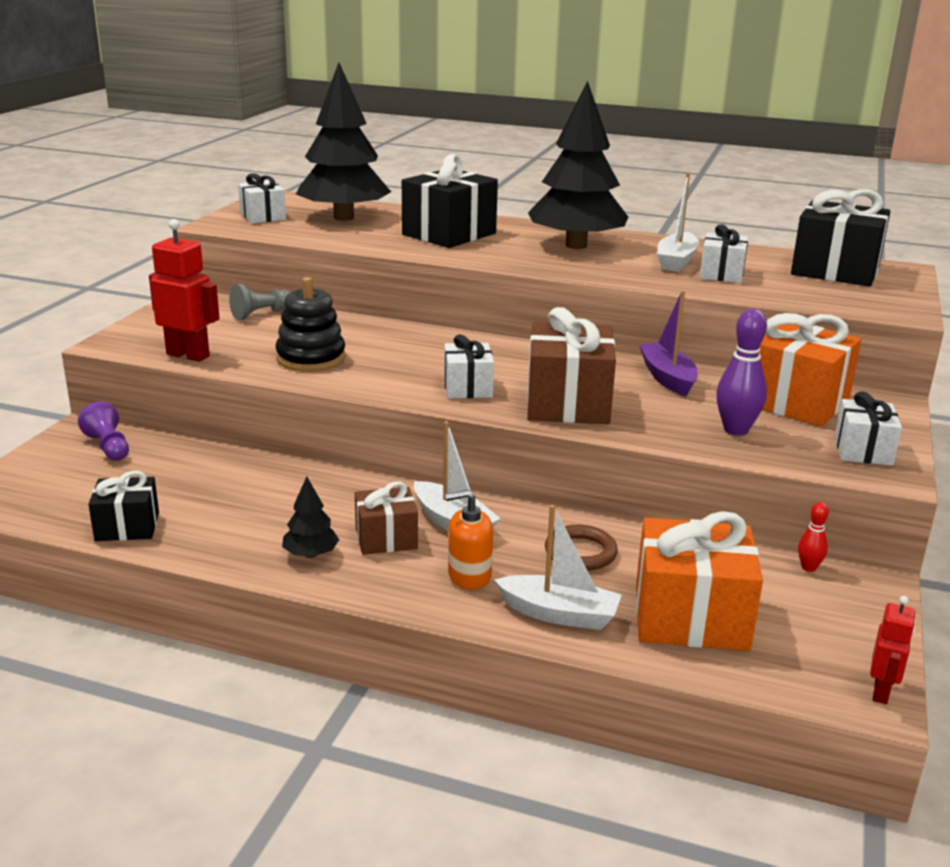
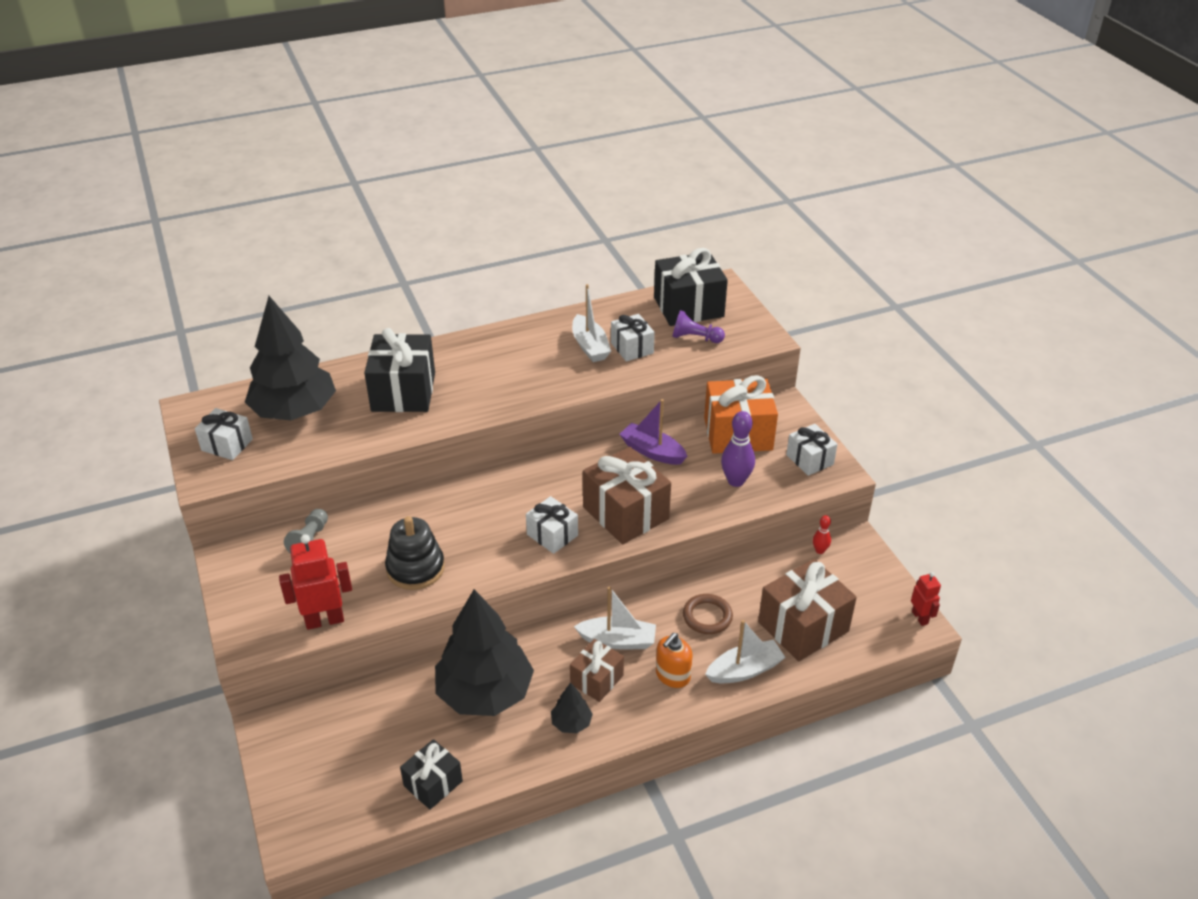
camera: 40 degrees left, 15 degrees up
(108, 447) = (314, 728): purple pawn -> purple pawn (695, 338)
(576, 246) = (507, 360): black tree -> black tree (485, 693)
(690, 617) = (803, 626): orange gift -> brown gift

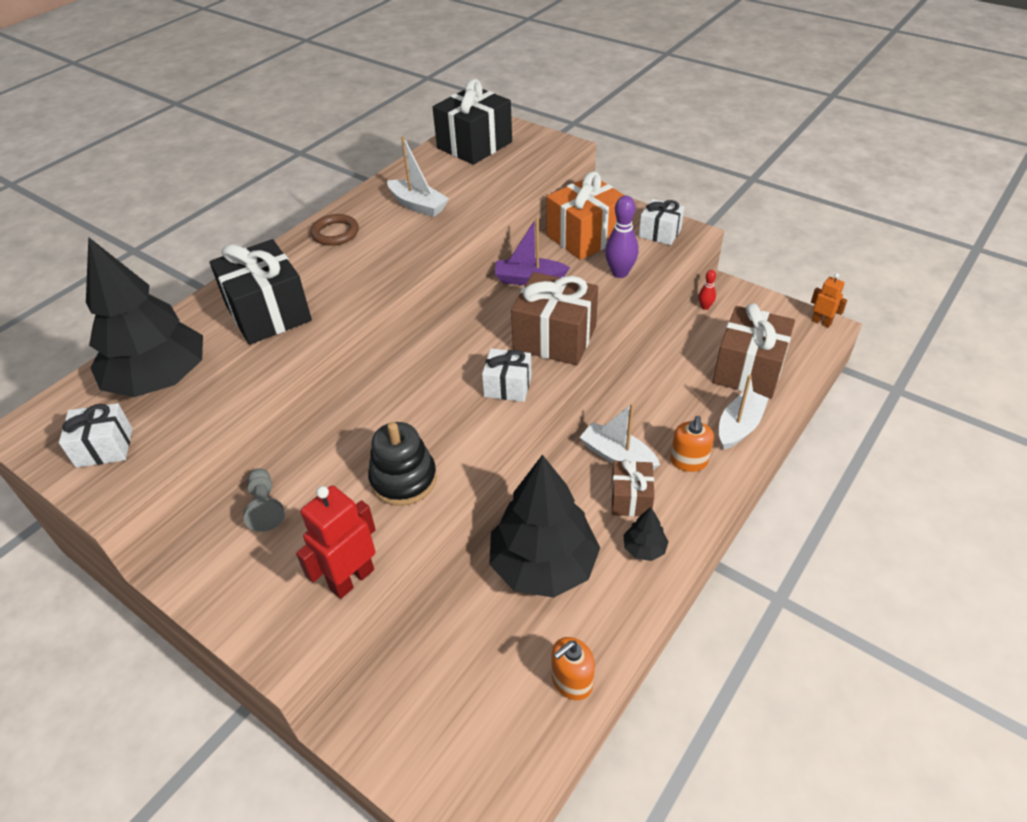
camera: 30 degrees left, 5 degrees up
(433, 783) = (571, 681): black gift -> orange soap dispenser
(617, 640) = (617, 456): white boat -> white boat turned 120 degrees counterclockwise
(632, 348) = (457, 193): white gift -> none
(695, 338) = (504, 166): purple pawn -> none
(707, 616) = (670, 399): brown ring -> brown ring (335, 233)
(920, 617) = (821, 322): red robot -> orange robot

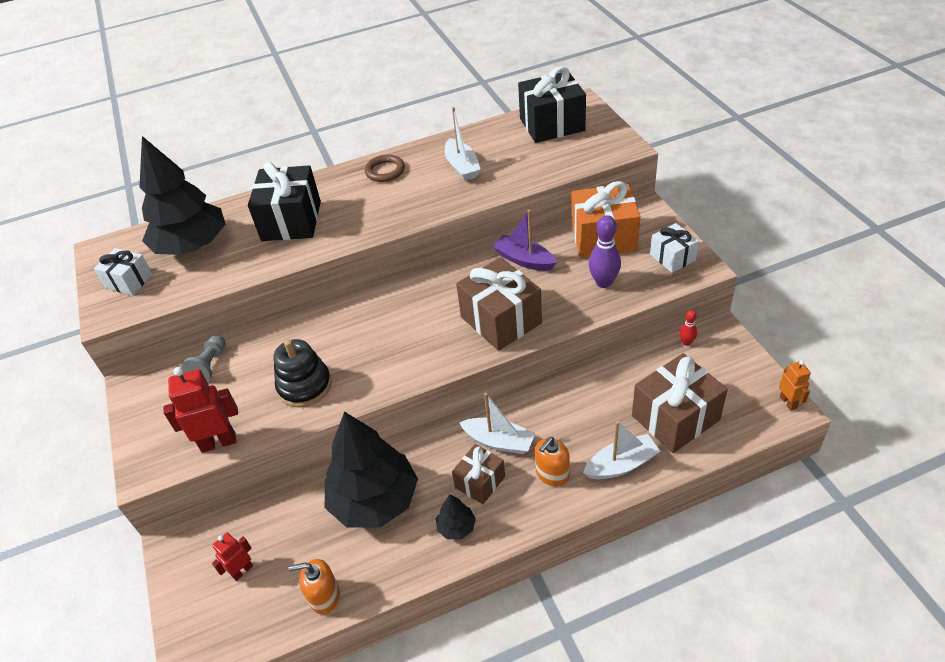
camera: 35 degrees right, 0 degrees up
(459, 707) = (242, 571): none -> red robot
(507, 386) = (432, 346): white gift -> none
(617, 456) = (499, 442): white boat -> white boat turned 135 degrees clockwise

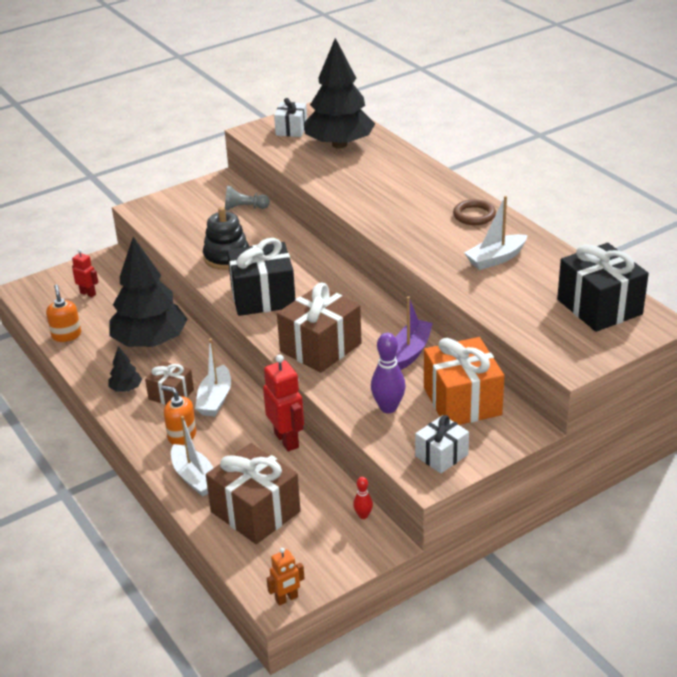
camera: 75 degrees right, 10 degrees down
(218, 442) = (167, 232): red robot -> red robot (287, 440)
(291, 221) = (383, 182): black gift -> black gift (263, 297)

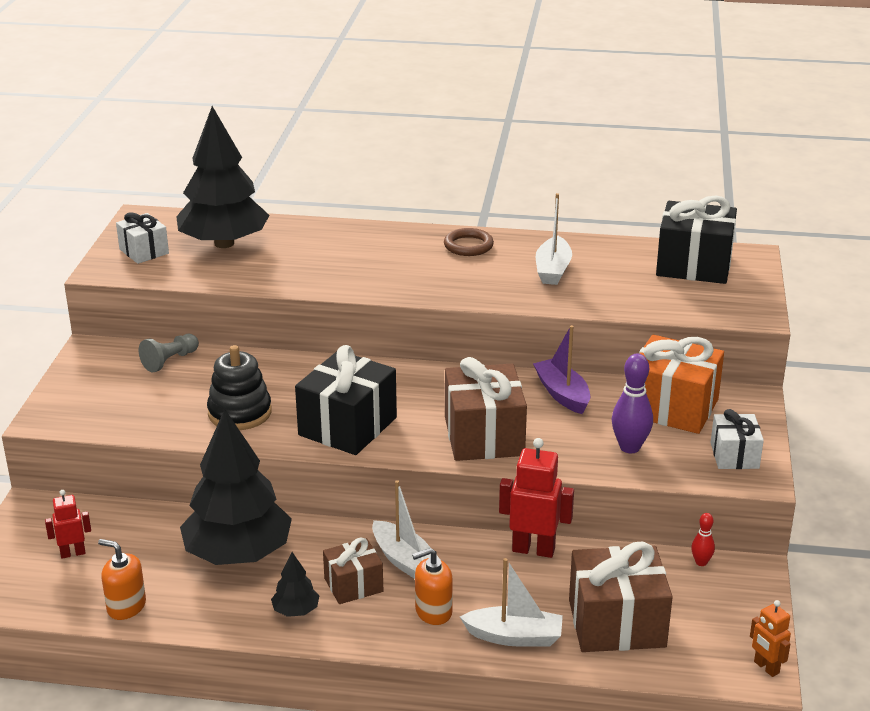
camera: 50 degrees left, 5 degrees down
(287, 599) = (766, 667): orange robot -> orange robot turned 135 degrees clockwise

